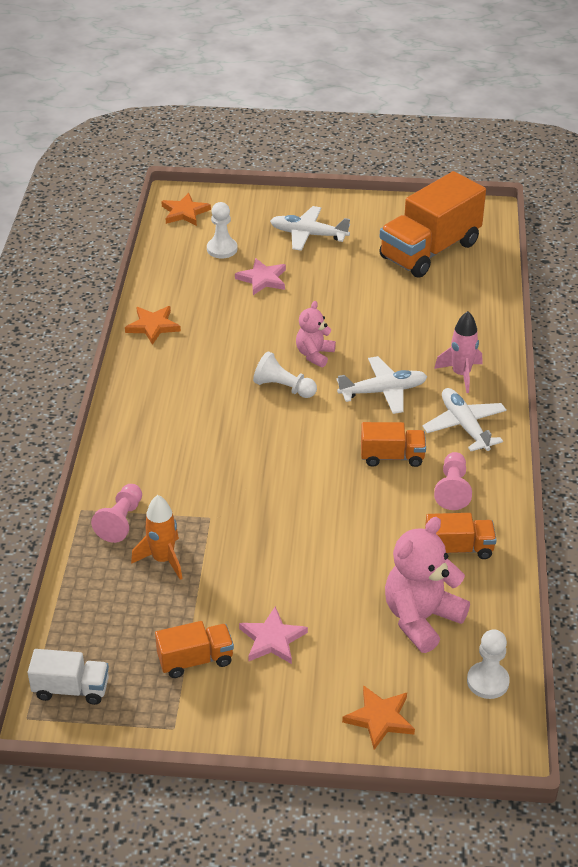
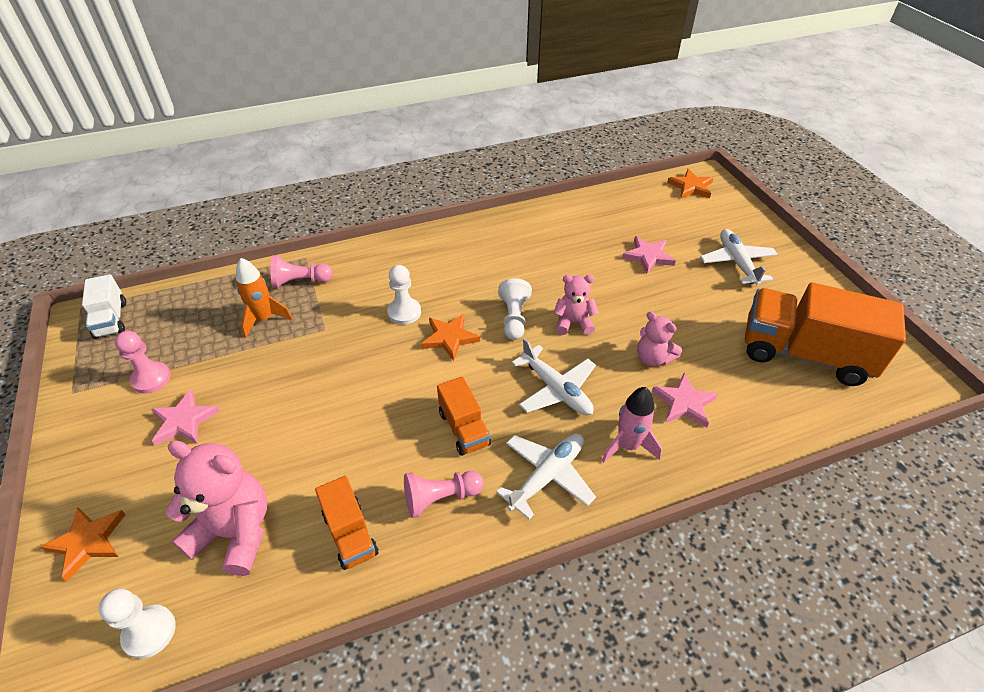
camera: 65 degrees right, 5 degrees up
(153, 326) = (536, 219): orange star -> orange star (449, 338)
(195, 660) = (151, 379): orange truck -> pink pawn
(222, 249) = (665, 221): white pawn -> white pawn (404, 312)
(384, 326) = (653, 358): none -> pink teddy bear
(438, 330) = (684, 403): none -> pink star

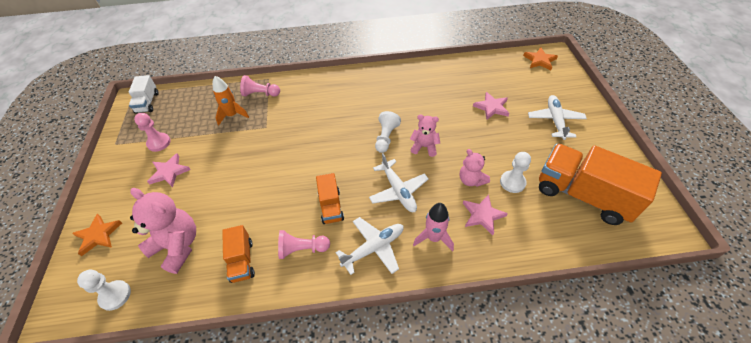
camera: 15 degrees right, 5 degrees up
(404, 312) = (317, 123): white pawn -> white pawn (512, 182)
(449, 338) = (340, 145): orange star -> none

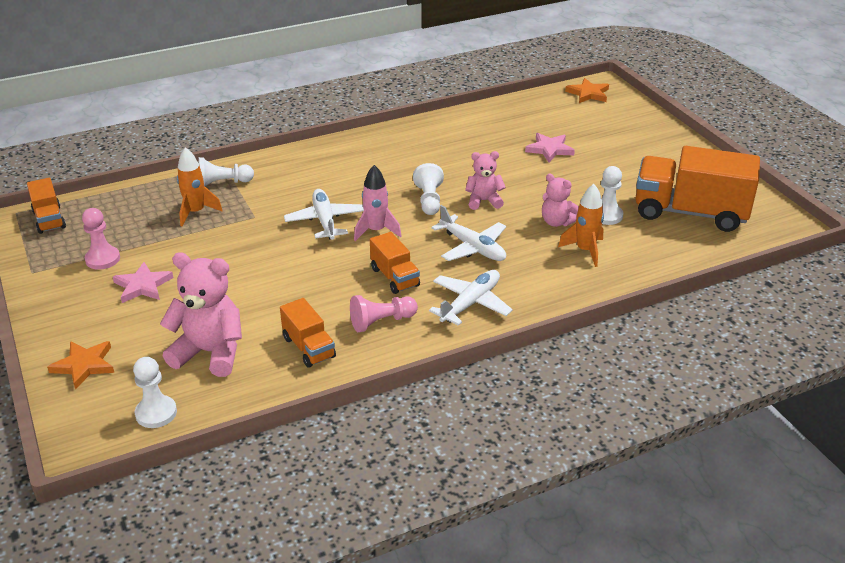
camera: 20 degrees left, 15 degrees down
(147, 103) = (49, 219): white truck -> orange truck
(260, 94) = (223, 183): pink pawn -> white pawn
(434, 238) = (538, 281): pink rocket -> pink rocket (376, 231)
(482, 215) = (585, 250): pink star -> orange rocket
(555, 120) = (631, 150): white plane -> white plane (325, 221)

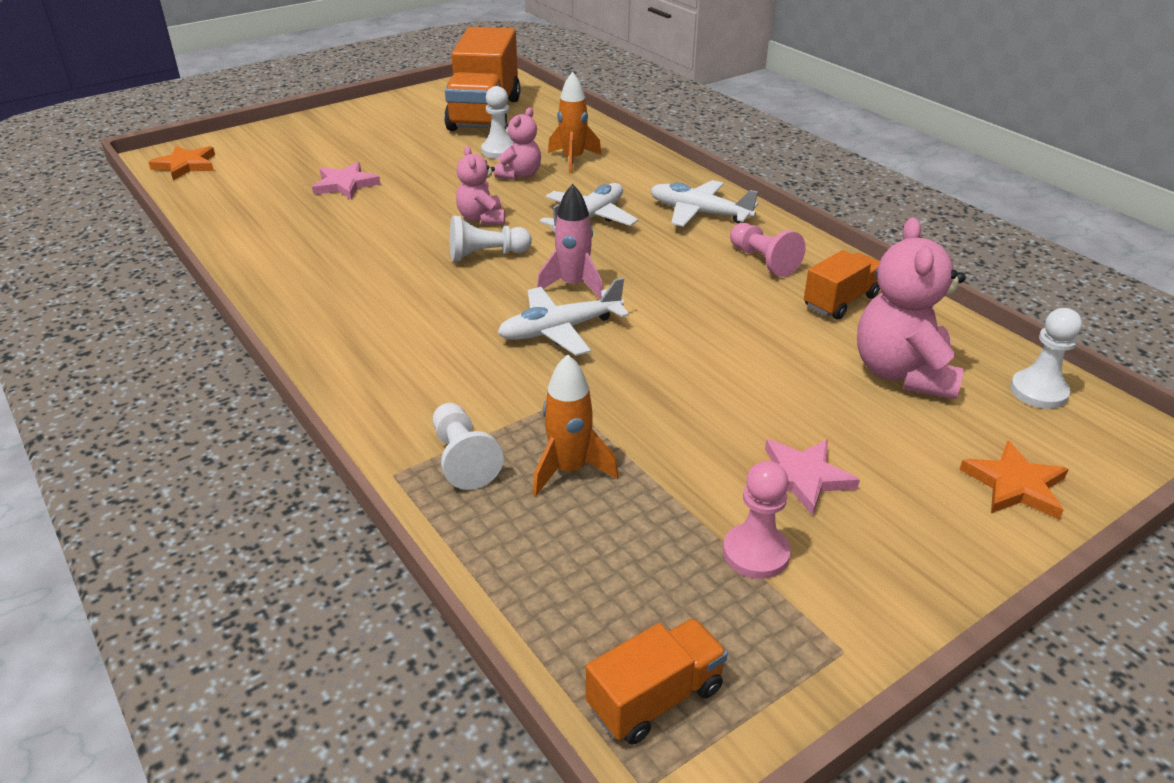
camera: 100 degrees left, 0 degrees up
(395, 277) = (672, 261): orange truck -> none

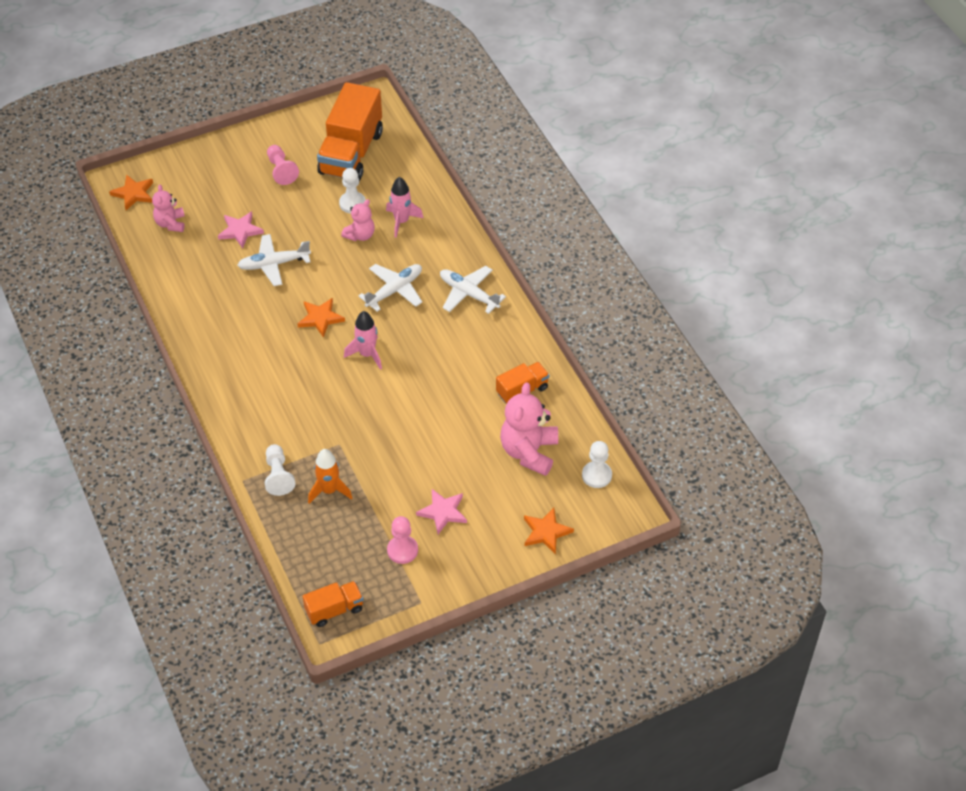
camera: 10 degrees right, 15 degrees up
(481, 218) = (324, 281): pink teddy bear -> pink teddy bear (170, 223)
(486, 255) = (320, 318): white pawn -> orange star
(560, 330) = (349, 391): white plane -> white plane (273, 264)
(573, 160) = (401, 221): orange rocket -> pink rocket
(763, 261) = (491, 347): pink pawn -> pink pawn (281, 170)

